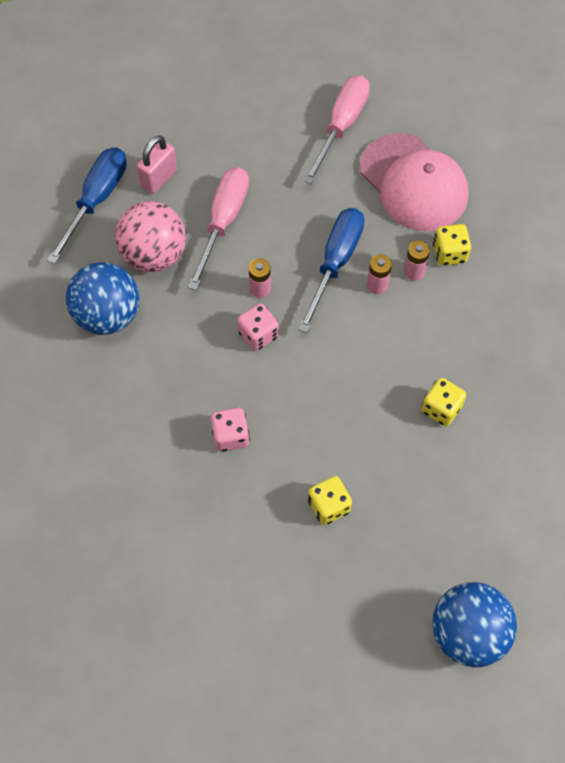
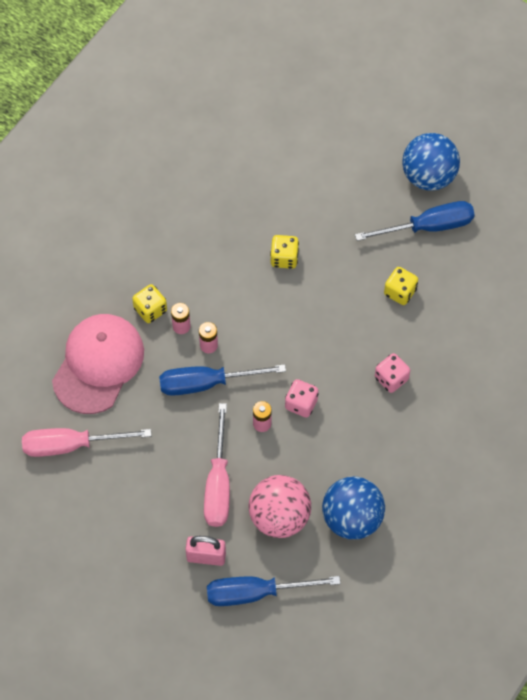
camera: 120 degrees left, 0 degrees up
(223, 222) = (218, 483): pink screwdriver -> pink screwdriver turned 75 degrees counterclockwise
(396, 589) = (428, 226): none -> blue screwdriver

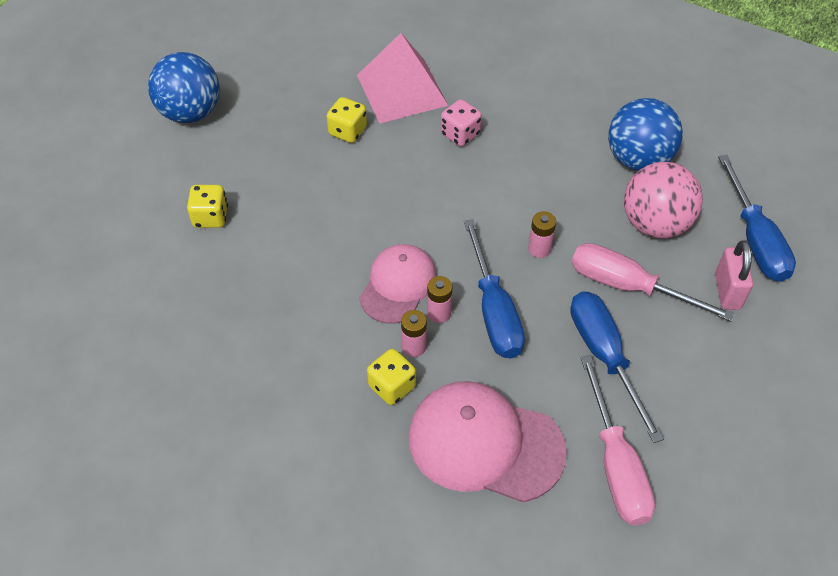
camera: 95 degrees left, 10 degrees down
(218, 483) = (628, 287): pink screwdriver -> pink screwdriver turned 150 degrees counterclockwise
(237, 319) = (398, 285): none -> pink cap
(284, 258) = (305, 242): yellow dice -> yellow dice (210, 217)
(301, 404) = (506, 212): pink dice -> none
(428, 226) = (260, 111): blue screwdriver -> blue screwdriver (604, 356)
(448, 337) = (402, 90): none -> pink pyramid

